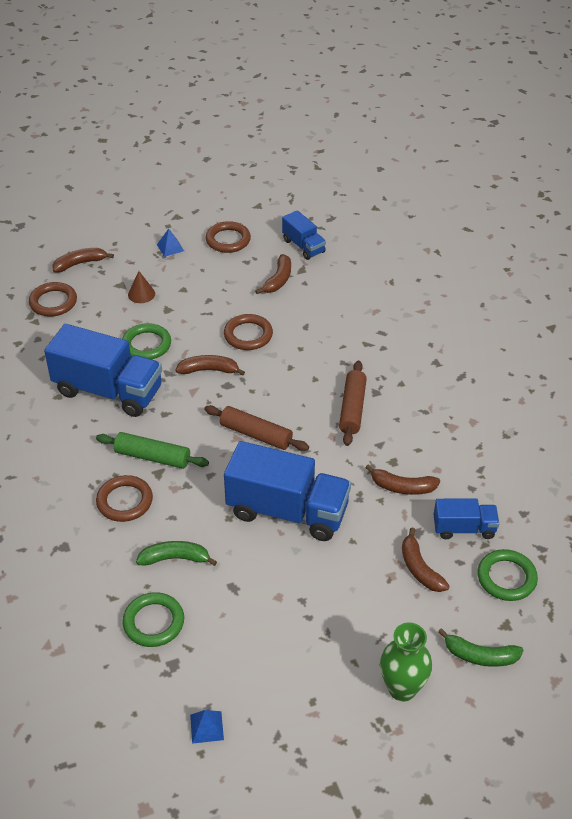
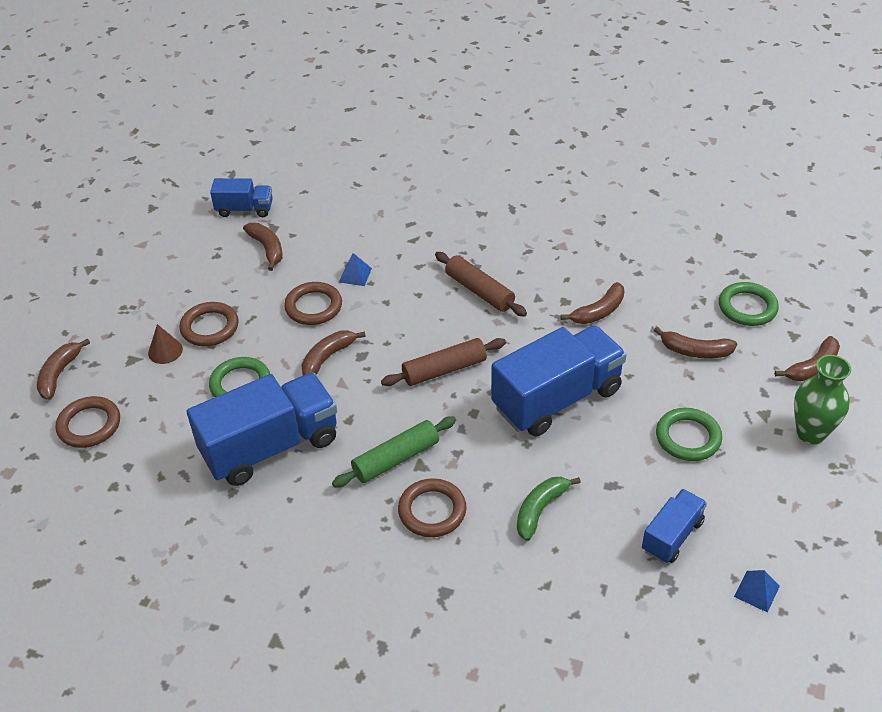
camera: 50 degrees left, 0 degrees up
(153, 622) = (604, 567): green ring -> green ring (688, 437)
(170, 247) = (127, 296): blue pyramid -> blue pyramid (355, 275)
(228, 240) = (171, 251): brown ring -> brown ring (210, 327)
(464, 528) = (676, 301): blue truck -> blue truck (672, 536)
(480, 656) = (812, 367): green banana -> brown banana

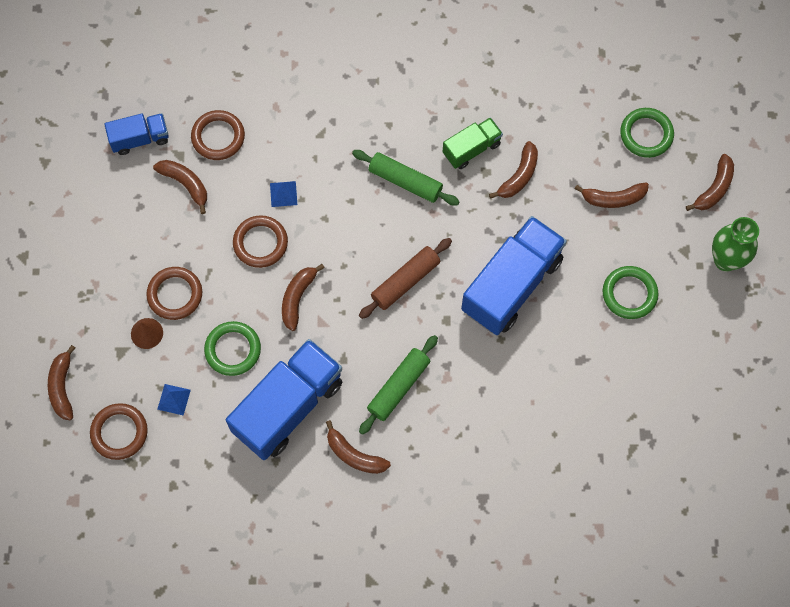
camera: 20 degrees left, 25 degrees up
(318, 509) = (354, 455): none -> brown banana
(432, 511) = (446, 428): brown ring -> brown ring (218, 137)
(479, 291) = (405, 181): brown rolling pin -> green rolling pin
(540, 510) = (532, 401): green banana -> none
(557, 281) = (471, 149): none -> green truck
(672, 536) = (640, 394): blue truck -> none
(757, 591) = (714, 424): blue pyramid -> blue pyramid (174, 399)

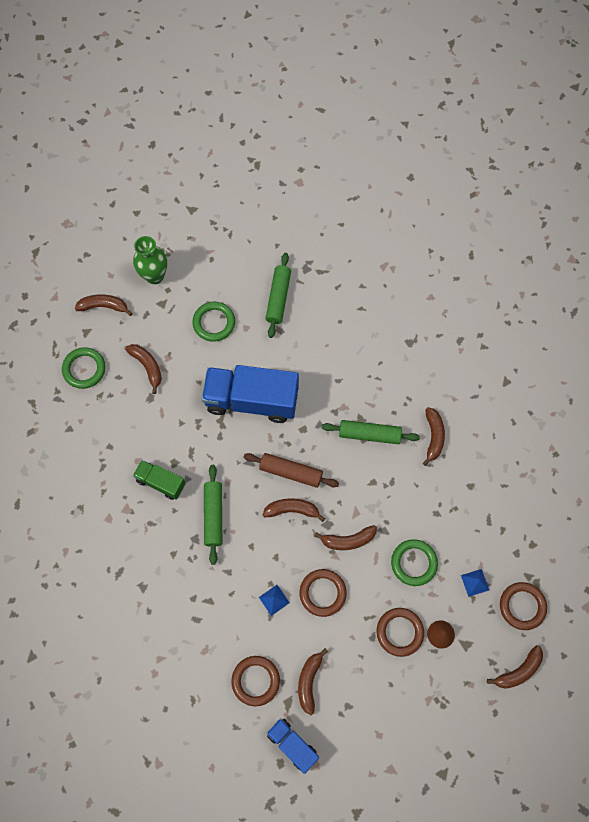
camera: 120 degrees left, 0 degrees up
(288, 406) = (429, 500): blue truck -> none
(519, 176) = (164, 438): brown banana -> brown banana (292, 510)
(623, 381) = (278, 298): none -> green rolling pin

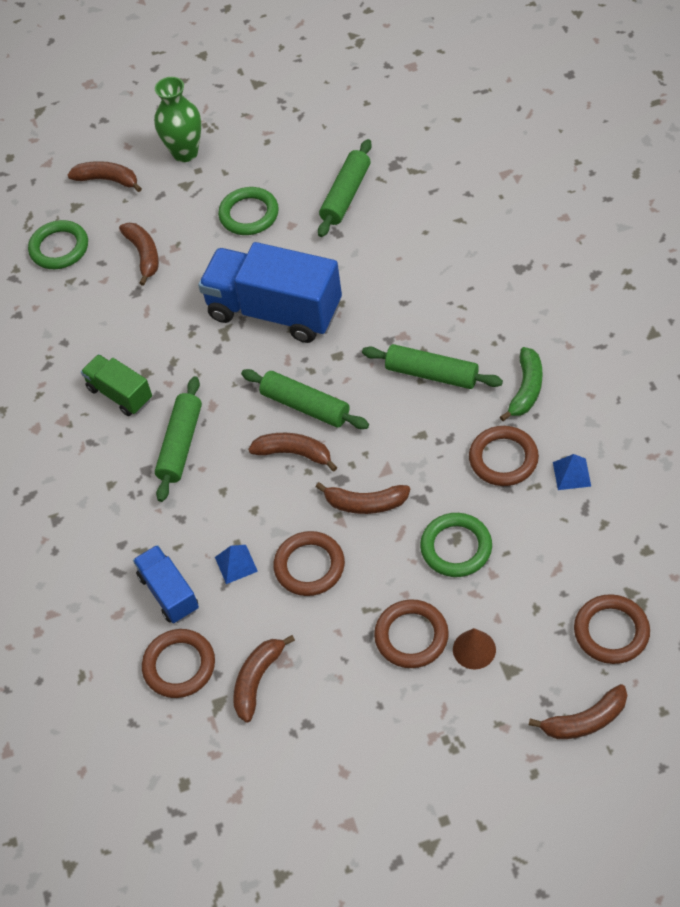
camera: 20 degrees right, 15 degrees down
(291, 472) = (305, 406): brown rolling pin -> green rolling pin
(292, 744) = (209, 761): blue truck -> blue truck (169, 593)
(430, 492) = (503, 459): none -> brown ring
(433, 437) = (526, 389): brown banana -> green banana
(475, 582) = (544, 588): blue pyramid -> blue pyramid (571, 474)

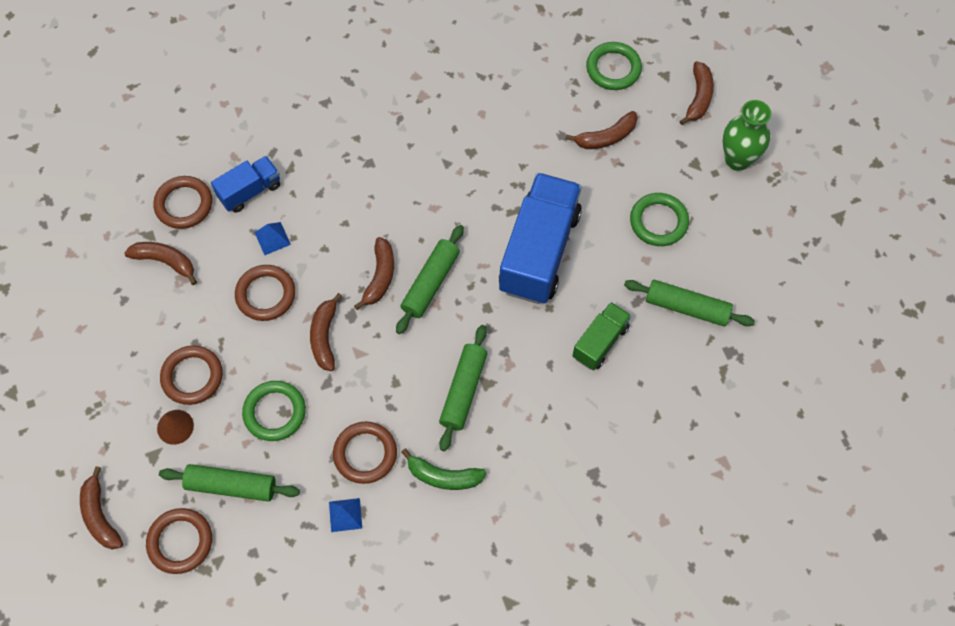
camera: 80 degrees right, 10 degrees up
(120, 394) = (448, 135): green truck -> green truck (600, 342)
(180, 444) = (393, 186): green rolling pin -> green rolling pin (231, 485)

